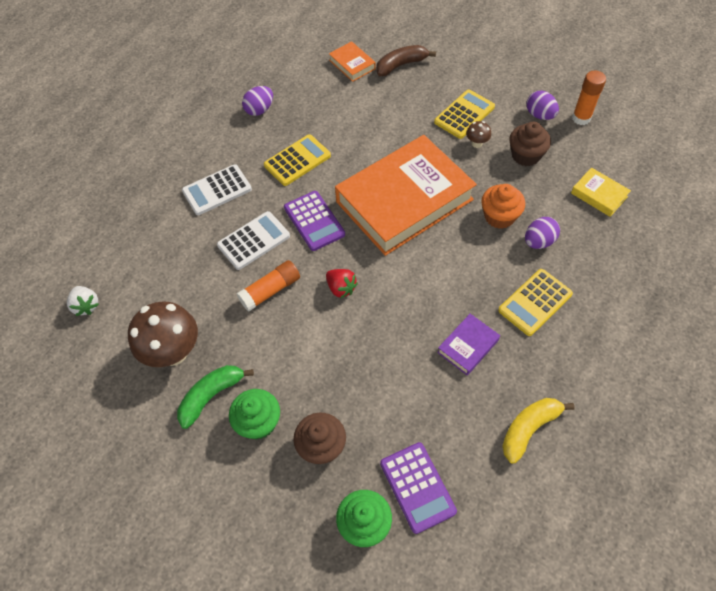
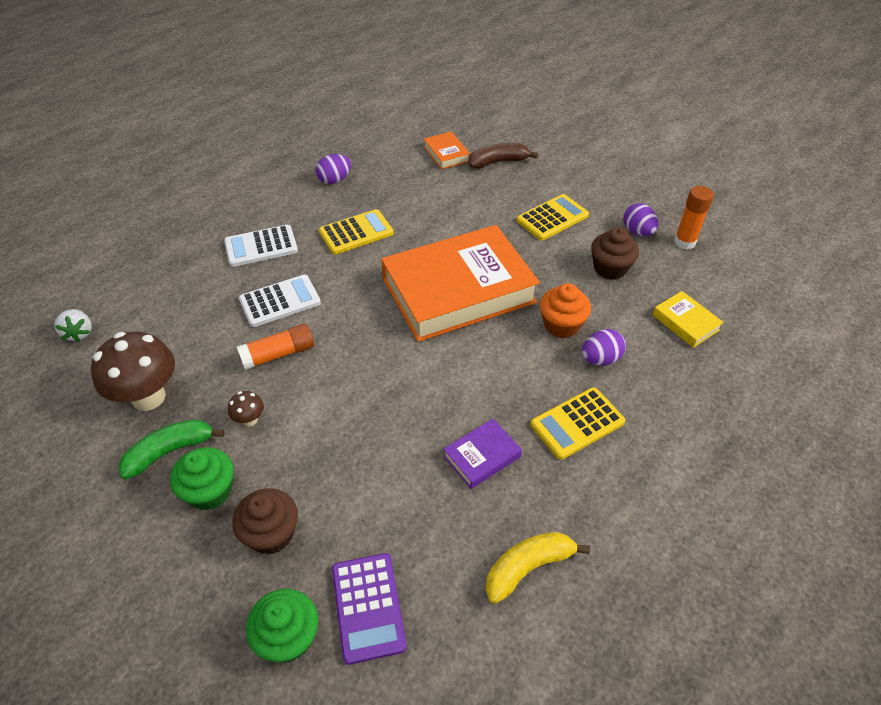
camera: 10 degrees right, 10 degrees down
(314, 221) = (352, 293): purple calculator -> none
(341, 288) = (357, 366): red strawberry -> none
(476, 143) = (557, 248): brown mushroom -> brown mushroom (250, 420)

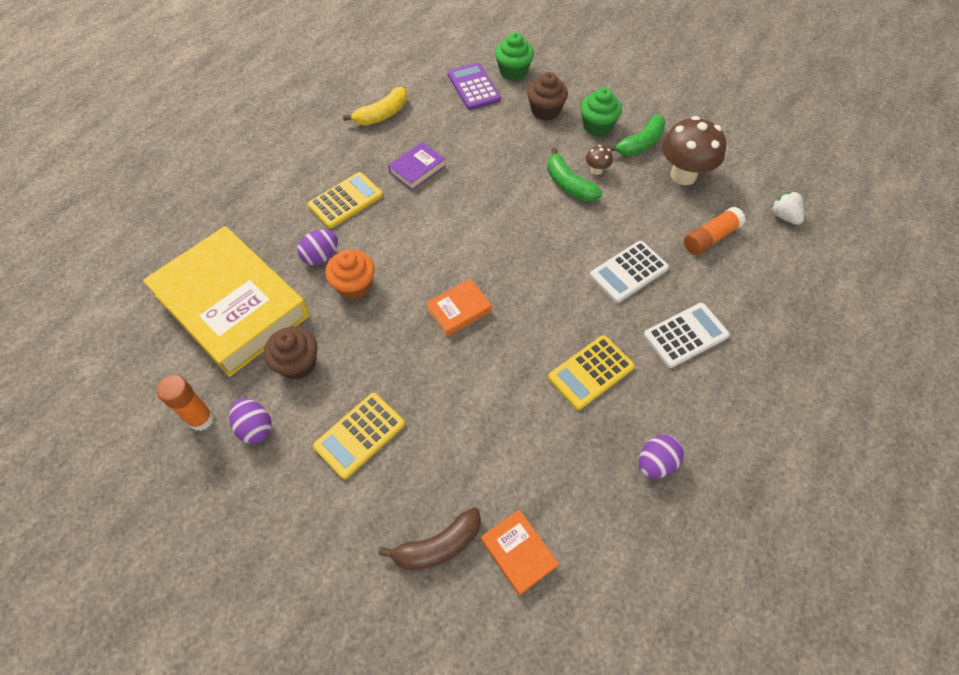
camera: 170 degrees right, 10 degrees up
(278, 354) = (602, 222): orange glue stick -> orange glue stick (710, 238)
(294, 405) = (568, 184): none -> green banana
(458, 290) = (459, 310): orange book -> orange book, size x0.41
(685, 322) = (232, 306): yellow book -> yellow book, size x2.46

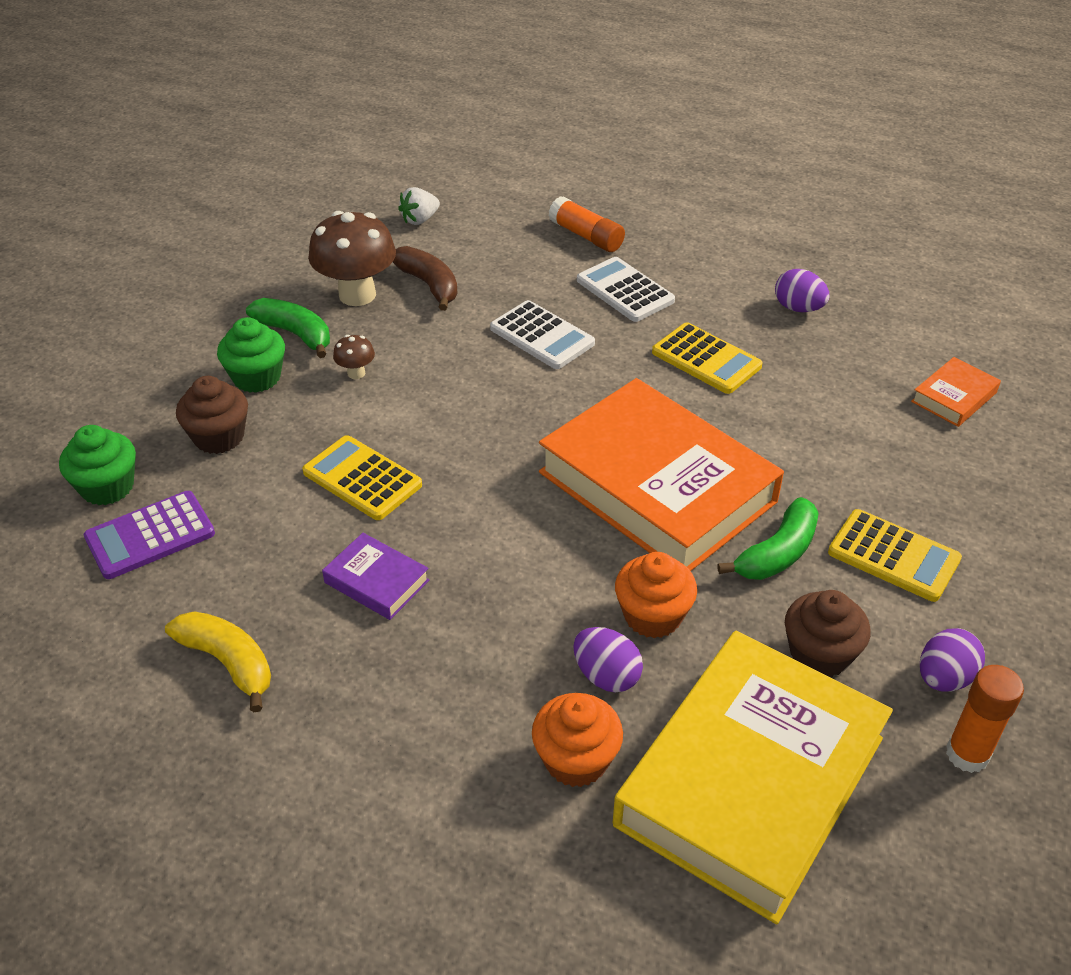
camera: 100 degrees left, 15 degrees down
(276, 235) = (576, 760): none -> orange cupcake
(345, 201) = (470, 670): yellow calculator -> yellow calculator (362, 479)
(438, 546) = (986, 460): brown banana -> brown banana (429, 285)
(459, 310) = (657, 487): orange book -> orange book, size x2.46
(568, 184) = (389, 399): green banana -> green banana (777, 553)
(710, 238) = (467, 273): orange glue stick -> orange glue stick (586, 236)

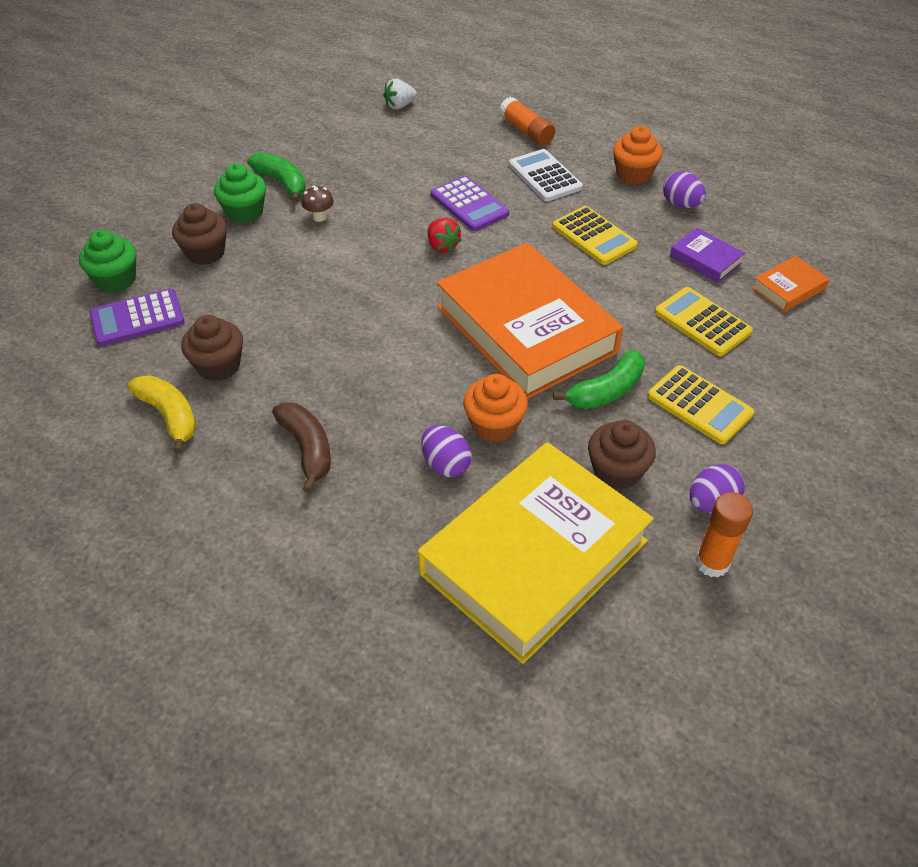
camera: 10 degrees right, 5 degrees up
(276, 585) = (218, 366): none -> brown cupcake
(357, 295) = (336, 158): brown mushroom -> none
(362, 479) = (302, 296): yellow calculator -> yellow calculator (702, 322)
(376, 581) = (293, 372): purple book -> purple book (705, 260)
(429, 285) = (393, 156): brown banana -> brown banana (307, 449)
(523, 393) = (442, 246): none -> red strawberry
(542, 336) = (469, 204): white calculator -> purple calculator
(576, 760) = (405, 522): orange cupcake -> orange cupcake (633, 174)

